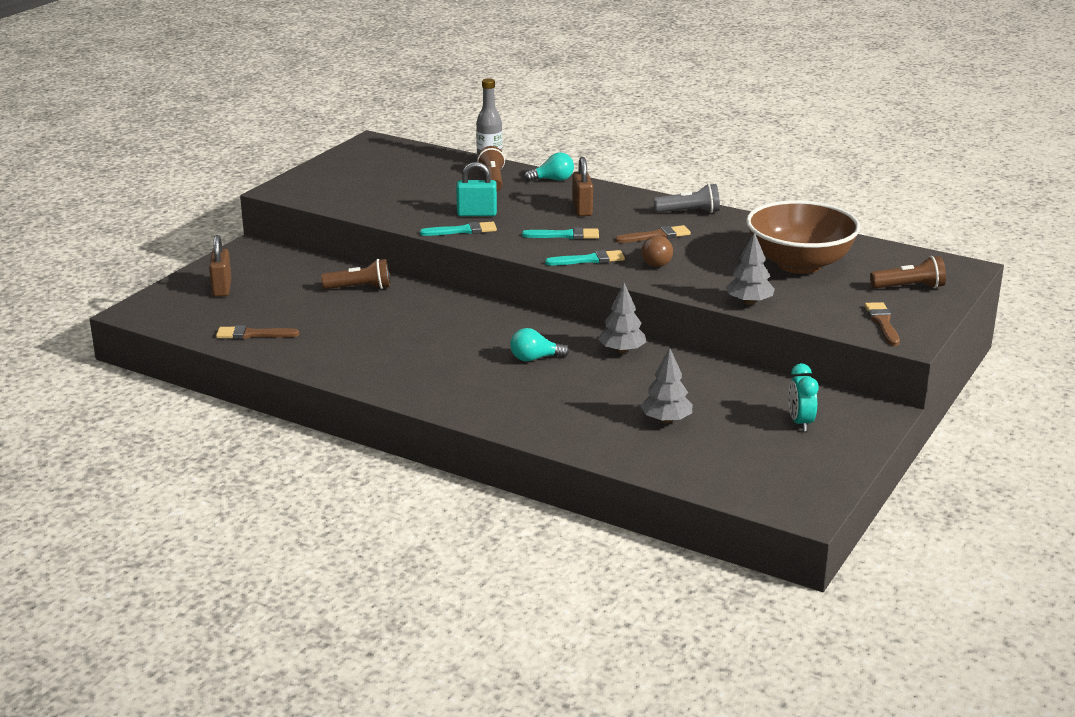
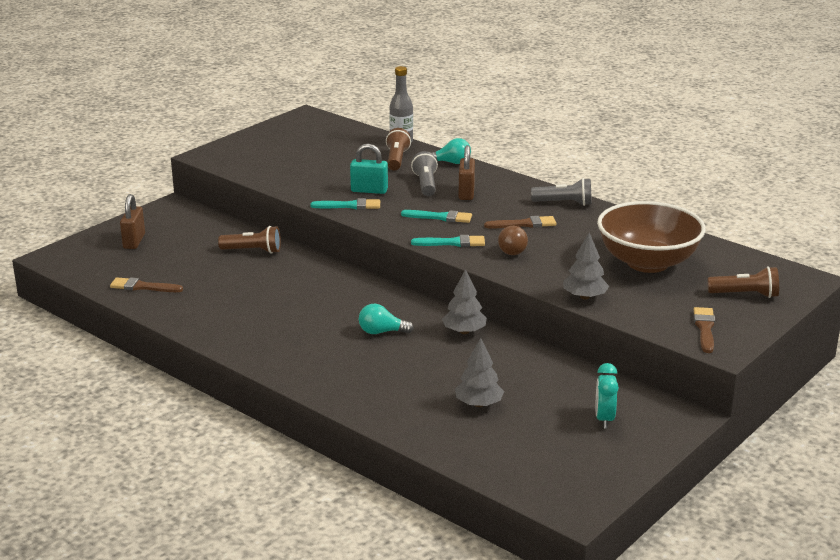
camera: 10 degrees right, 0 degrees up
(535, 203) = (425, 184): none -> grey flashlight

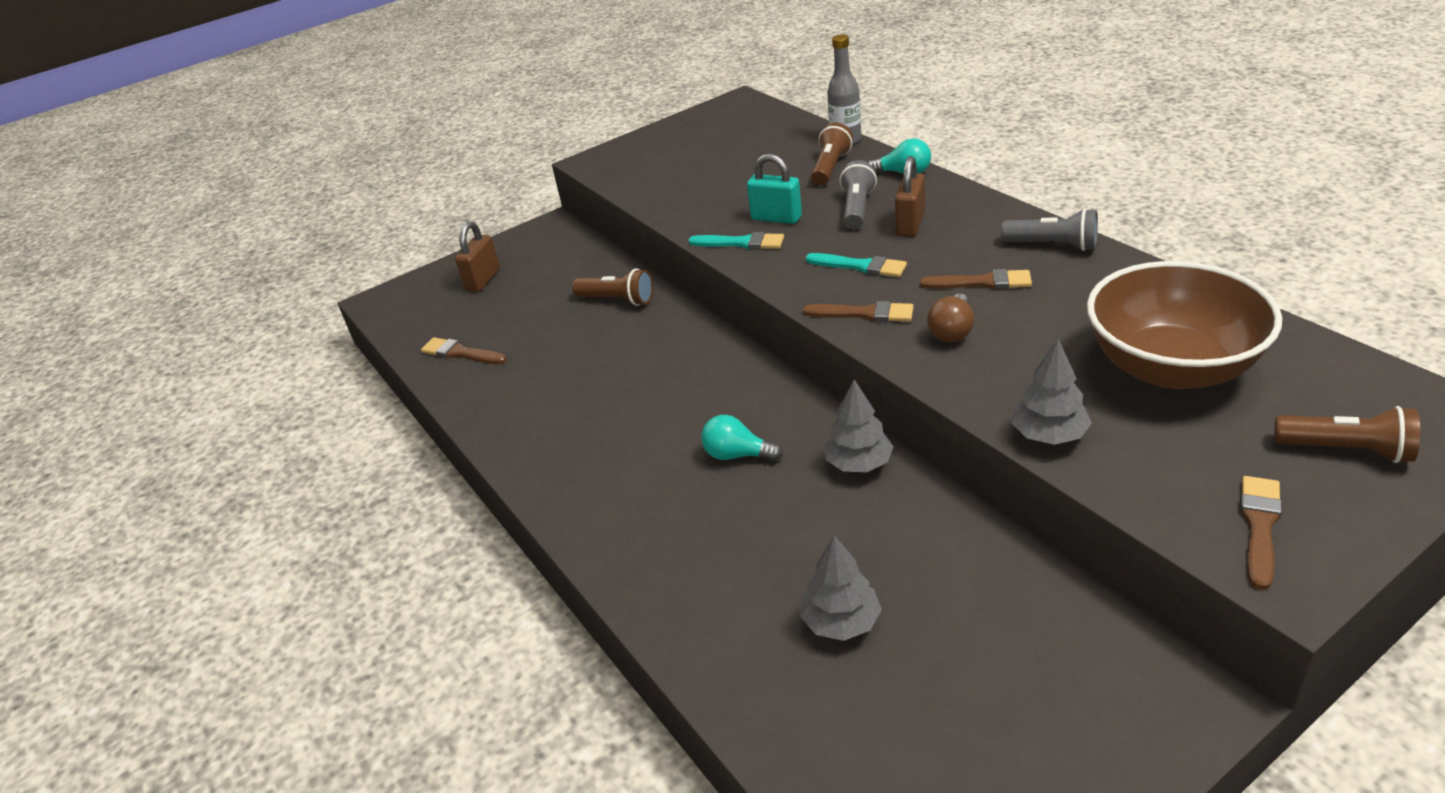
camera: 20 degrees right, 10 degrees up
(452, 243) = (864, 314): turquoise brush -> brown brush
(604, 419) = (1049, 685): turquoise clock -> none

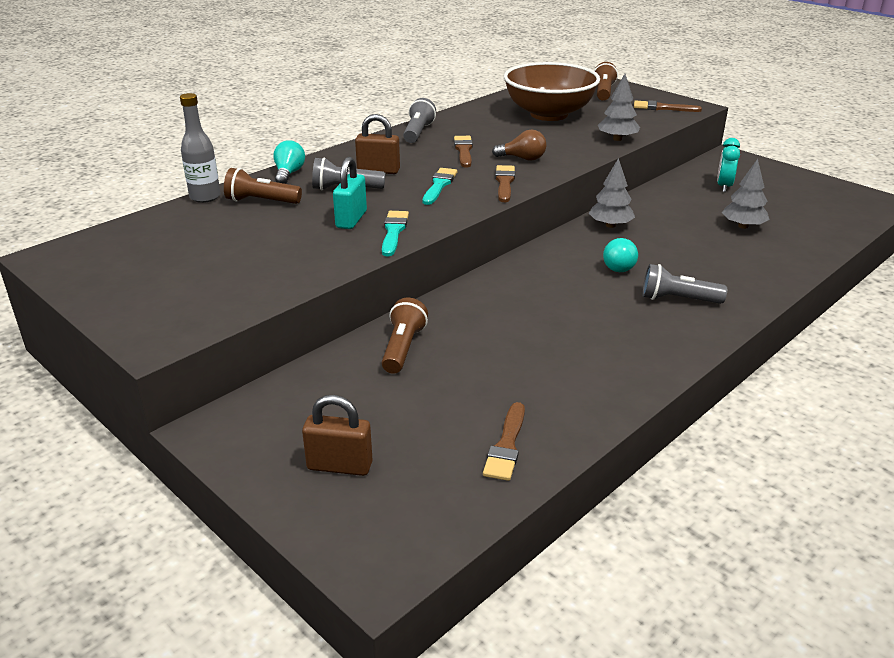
camera: 105 degrees left, 5 degrees down
(640, 495) = (678, 299): none -> grey flashlight
(1017, 641) = (724, 187): none -> turquoise clock

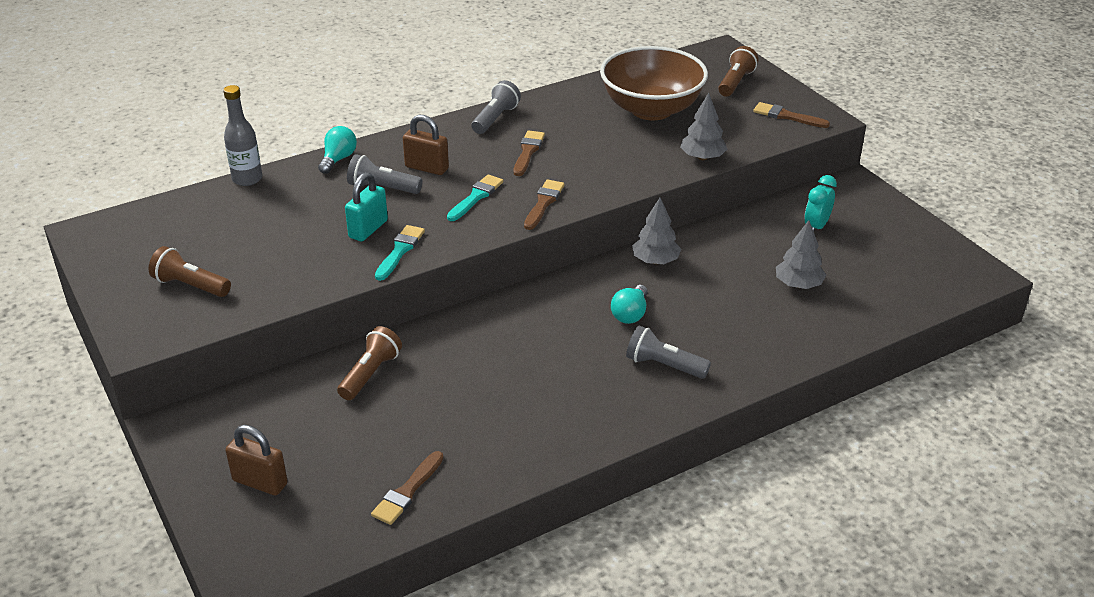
camera: 15 degrees right, 5 degrees up
(261, 201) = (296, 192): brown flashlight -> brown flashlight (191, 286)
(522, 158) = (582, 172): brown light bulb -> none

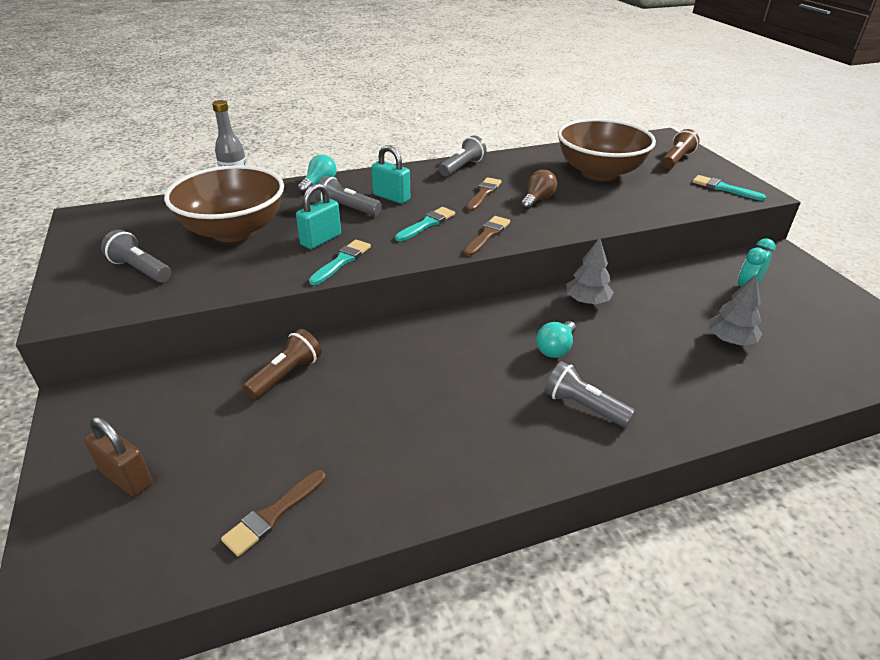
camera: 10 degrees right, 0 degrees up
(191, 286) = (140, 270): brown flashlight -> grey flashlight
(268, 229) = (234, 231): none -> brown bowl
(427, 168) = (391, 197): brown padlock -> turquoise padlock
(588, 153) = (537, 200): none -> brown light bulb
(702, 157) = (643, 213): grey tree -> none
(787, 116) = (724, 188): brown brush -> turquoise brush

